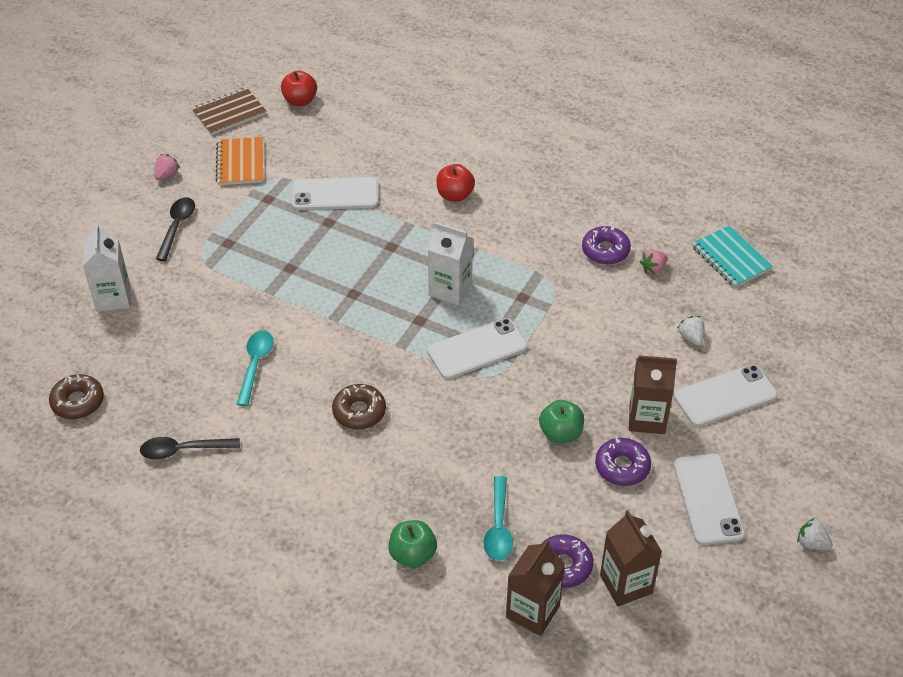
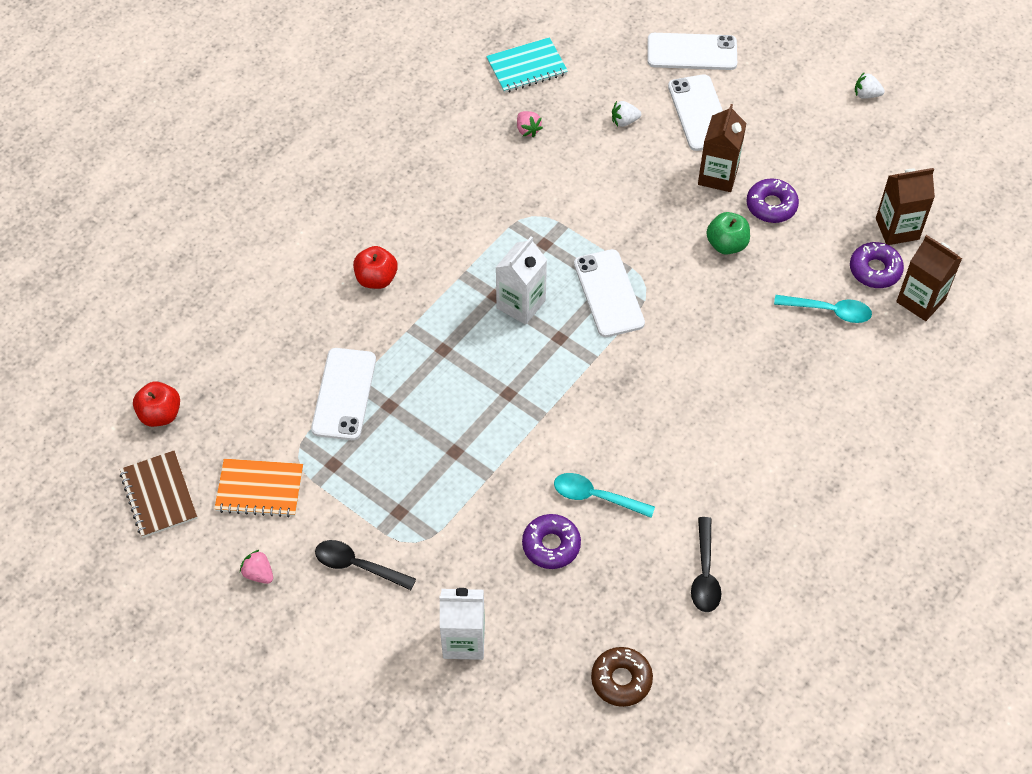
camera: 80 degrees left, 10 degrees up
(359, 412) = (676, 406): brown donut -> none
(412, 555) = (854, 383): green apple -> none
(605, 250) = (493, 163): purple donut -> purple donut (551, 545)
(708, 499) = (814, 152): white phone -> white phone (692, 52)
(811, 543) = (866, 94): white strawberry -> white strawberry turned 60 degrees clockwise

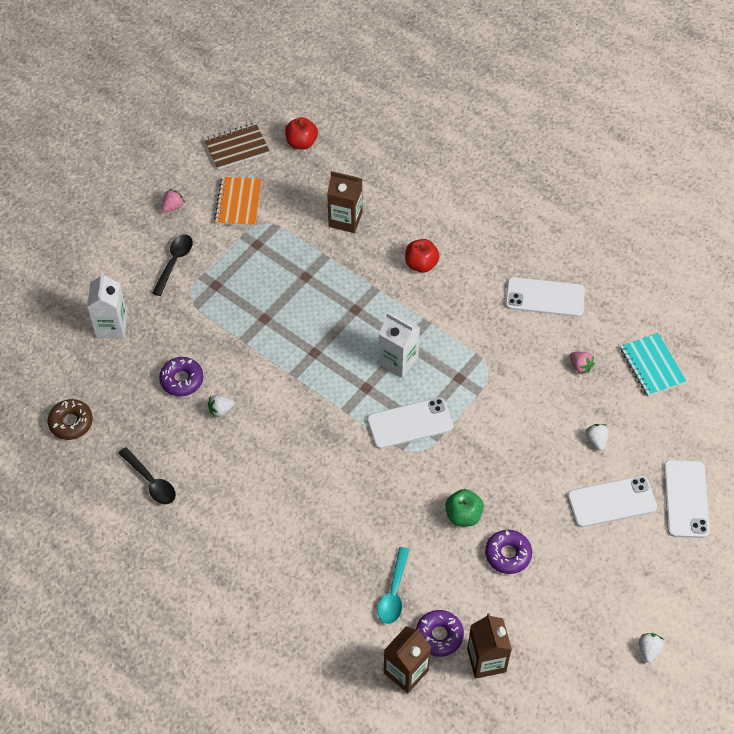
camera: 90 degrees right, 0 degrees up
(344, 394) = (316, 248): white phone -> white phone (545, 297)
(527, 130) = (580, 366): pink strawberry -> pink strawberry turned 105 degrees counterclockwise
(596, 497) = (221, 410): turquoise spoon -> white strawberry
(705, 573) = (150, 481): black spoon -> black spoon turned 135 degrees counterclockwise
(718, 176) = (539, 512): brown carton -> brown carton (345, 219)

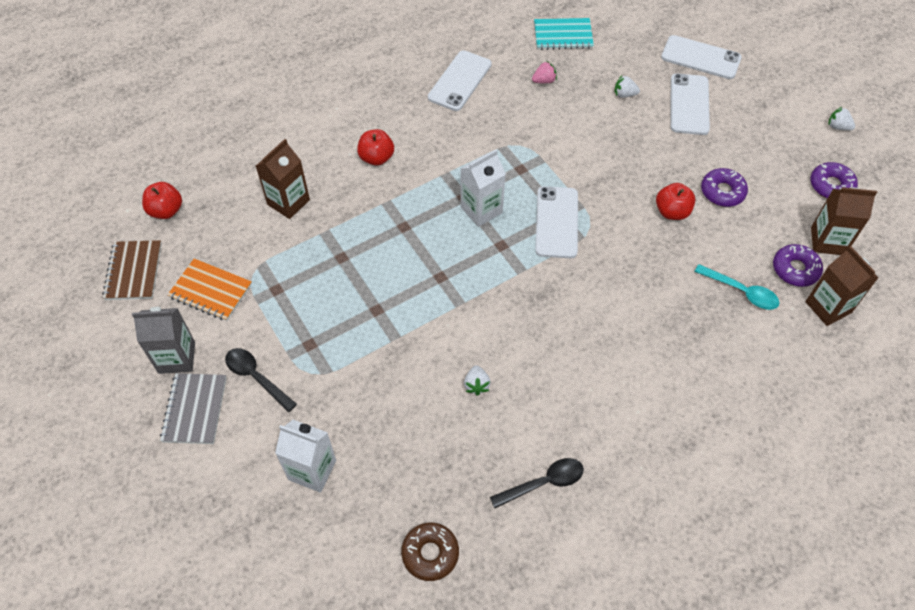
camera: 70 degrees left, 0 degrees up
(135, 235) = (195, 409): none -> grey notebook
(173, 206) = (177, 357): pink strawberry -> grey carton
(182, 380) = (421, 413): purple donut -> purple donut (831, 186)
(463, 515) = (672, 212): green apple -> red apple

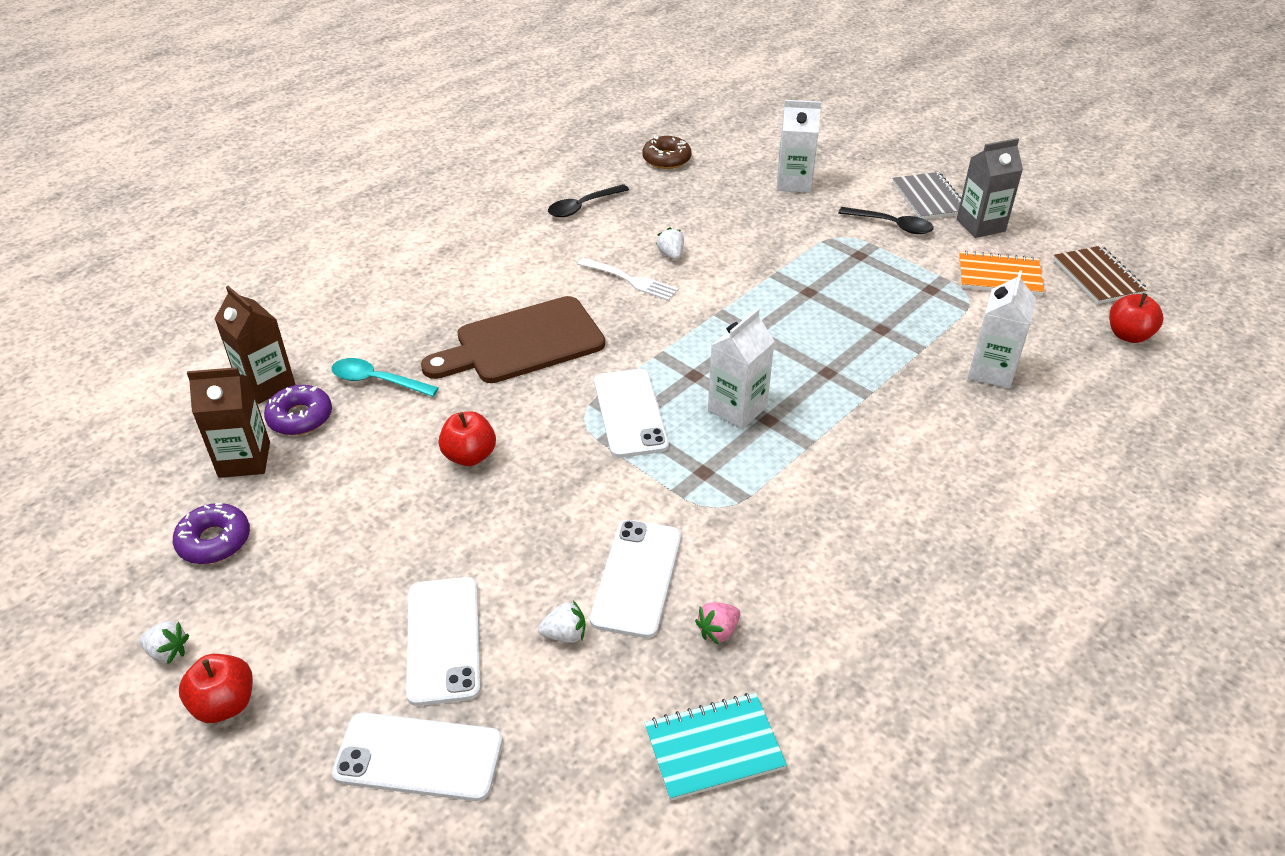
camera: 165 degrees right, 15 degrees down
(288, 202) = (991, 371): brown carton -> white carton
(376, 158) = (918, 446): red apple -> red apple (225, 704)
(459, 81) = (866, 597): white phone -> white phone (637, 578)
(521, 358) = (631, 280): none -> white fork
(626, 306) = (522, 343): none -> brown cutting board
(722, 192) = (392, 498): purple donut -> none

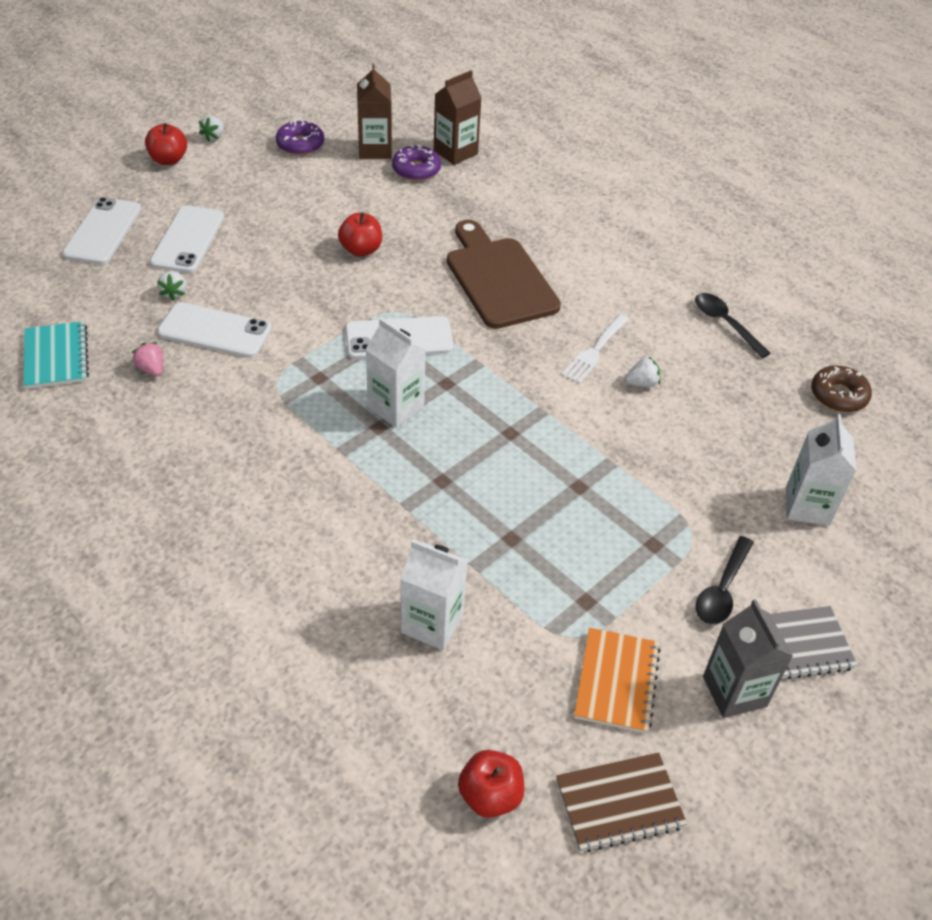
camera: 90 degrees right, 5 degrees up
(377, 381) = (454, 203): turquoise spoon -> none
(443, 640) = (188, 240): white phone -> white phone turned 75 degrees counterclockwise

